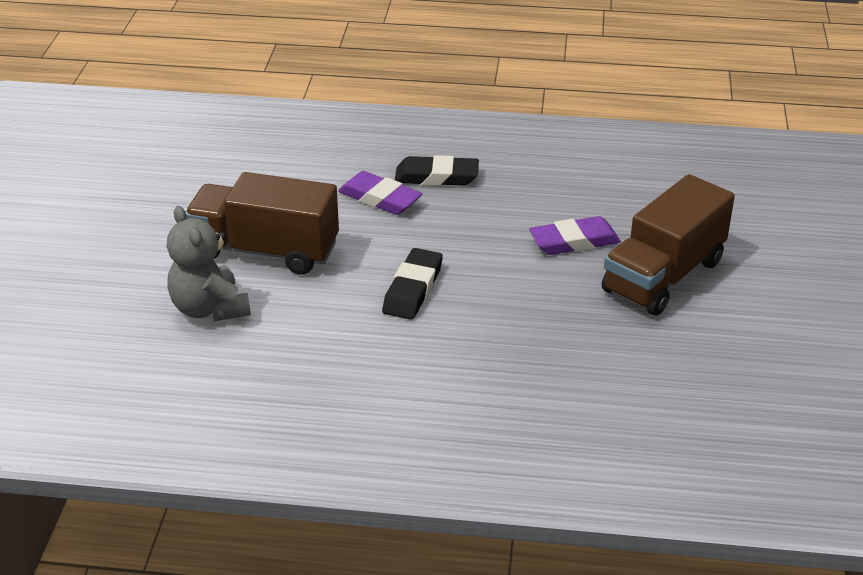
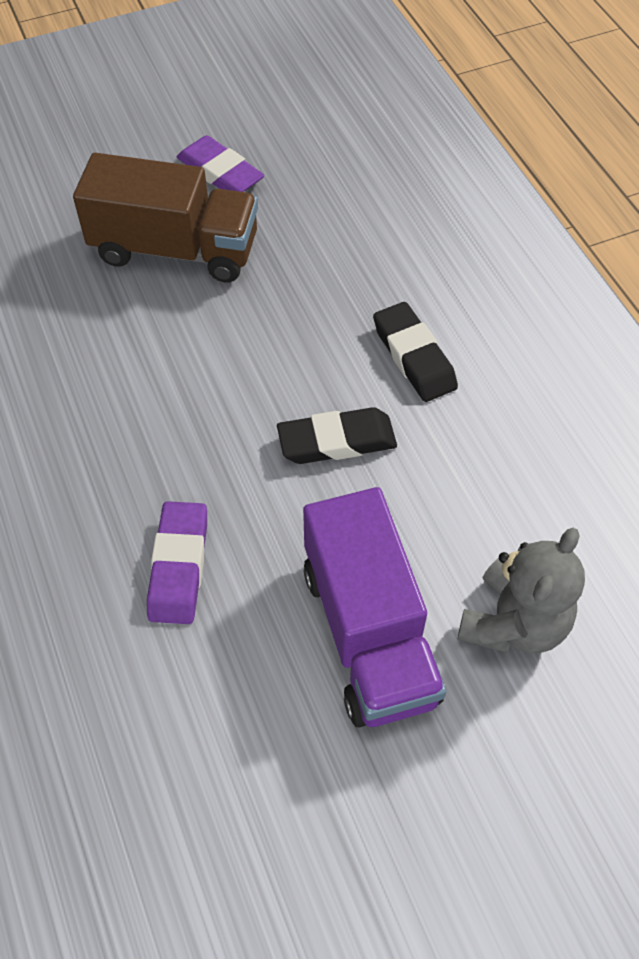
camera: 120 degrees left, 20 degrees up
(265, 251) = (368, 633): brown truck -> purple truck
(436, 177) = (93, 528): black eraser -> black eraser (414, 356)
(574, 241) = (156, 338): purple eraser -> purple eraser (220, 173)

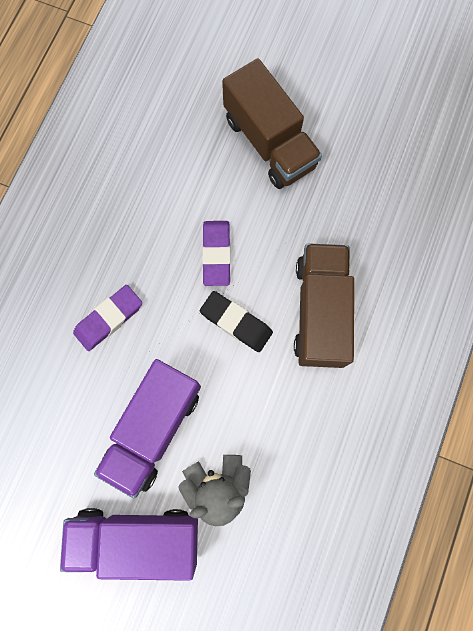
camera: 45 degrees right, 20 degrees up
(220, 173) = (338, 112): purple eraser -> purple eraser (216, 254)
(414, 356) = (320, 312): black eraser -> brown truck
(490, 774) = (137, 537): none -> purple truck

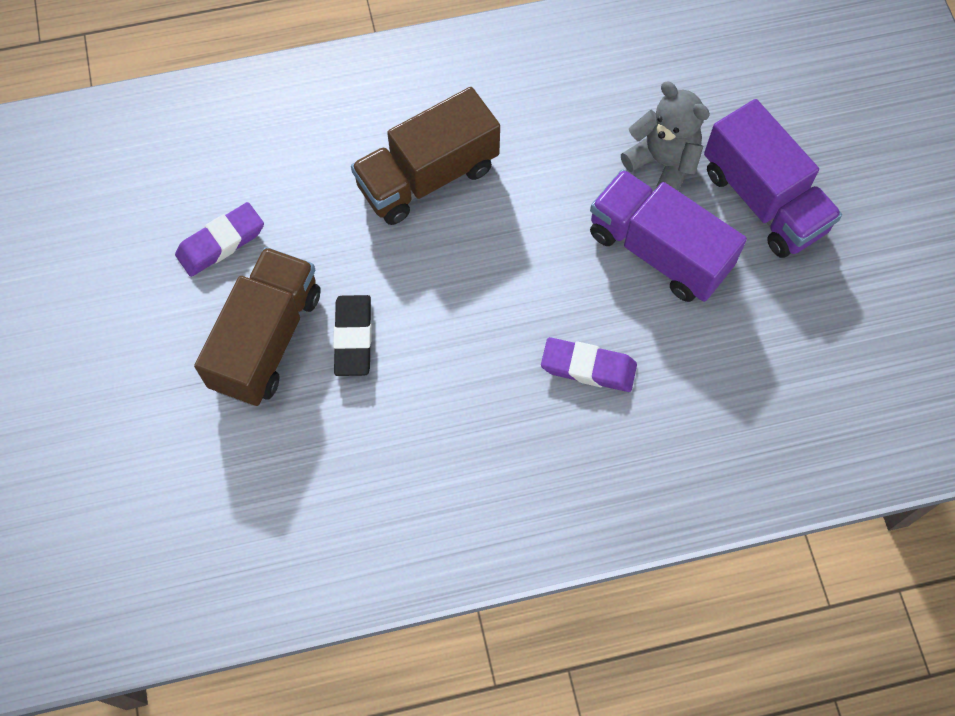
camera: 125 degrees left, 10 degrees down
(153, 428) = (658, 251): purple truck -> purple truck turned 135 degrees counterclockwise
(216, 254) = (438, 309): purple eraser -> purple eraser (221, 243)
(236, 322) = (497, 244): black eraser -> black eraser (353, 338)

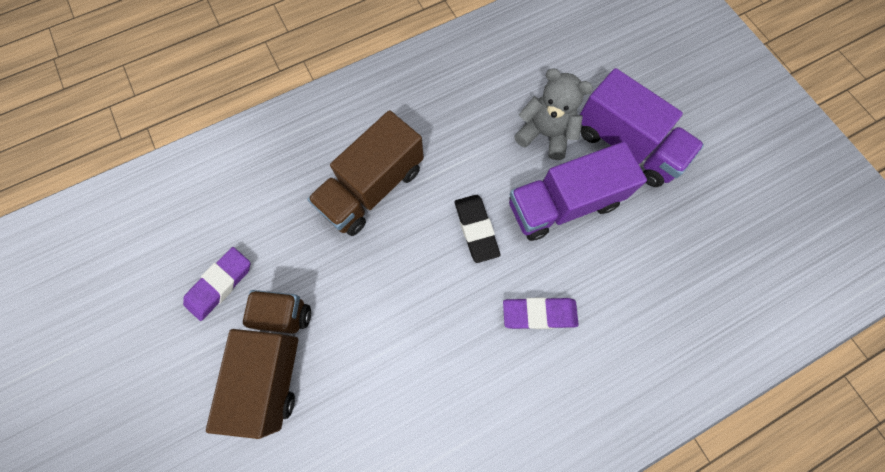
camera: 15 degrees left, 5 degrees up
(353, 338) = (347, 339): black eraser -> black eraser (476, 229)
(658, 251) = (563, 204): purple truck -> purple truck turned 45 degrees counterclockwise

